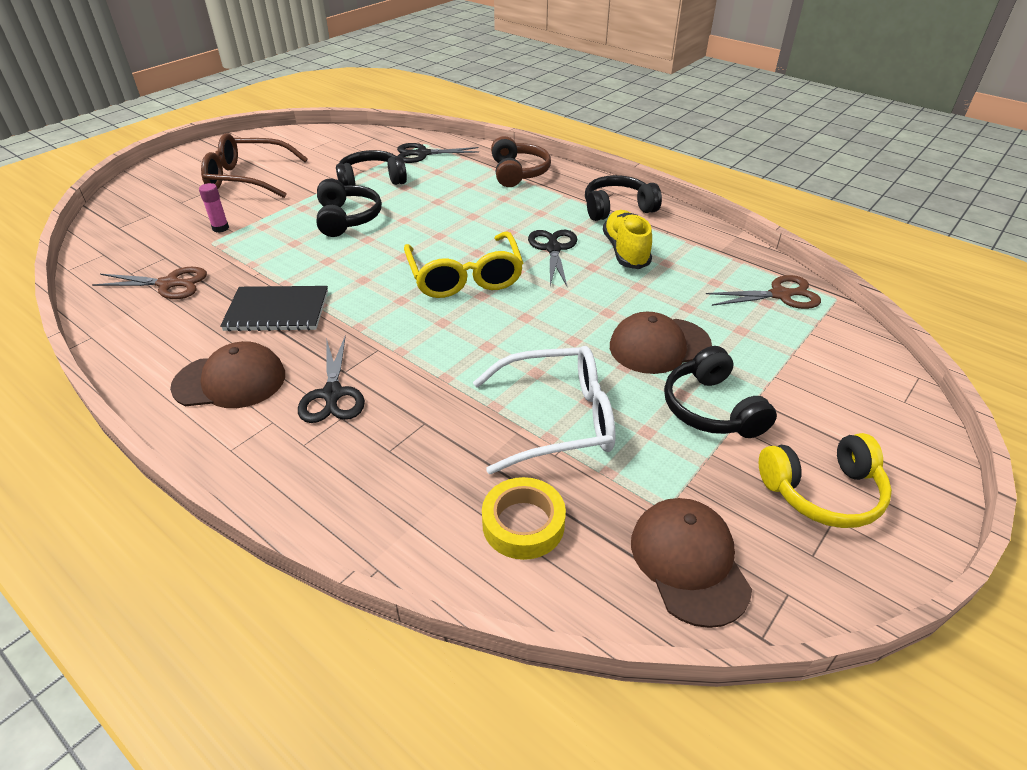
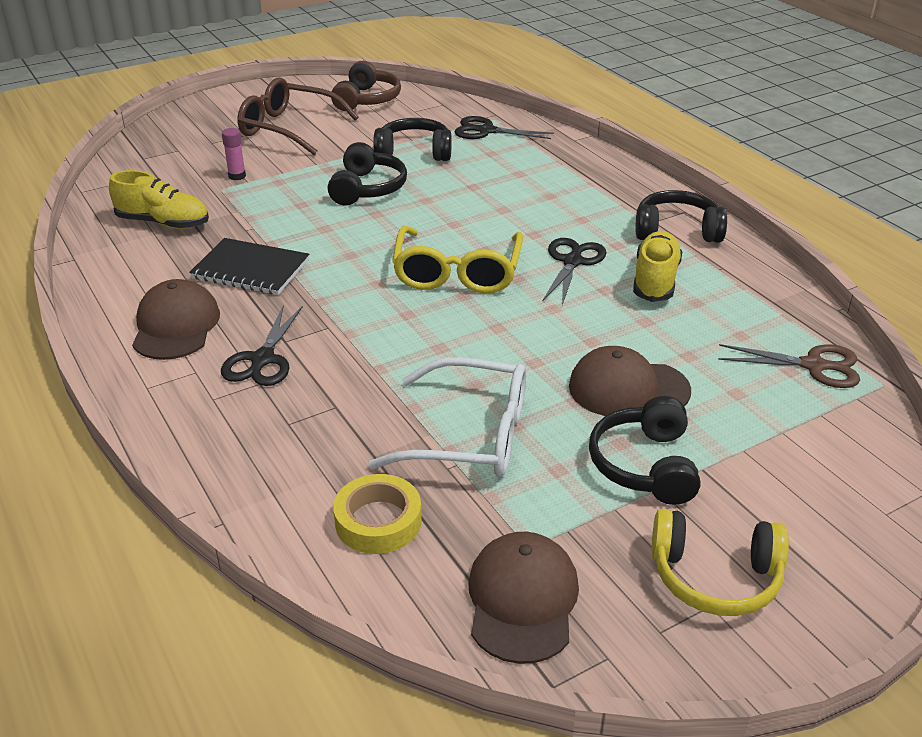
camera: 20 degrees right, 5 degrees down
(169, 284) = (163, 223): brown scissors -> yellow shoe
(230, 381) = (176, 326): brown cap -> brown cap turned 105 degrees counterclockwise
(518, 173) = (583, 170): brown headphones -> brown headphones (367, 100)

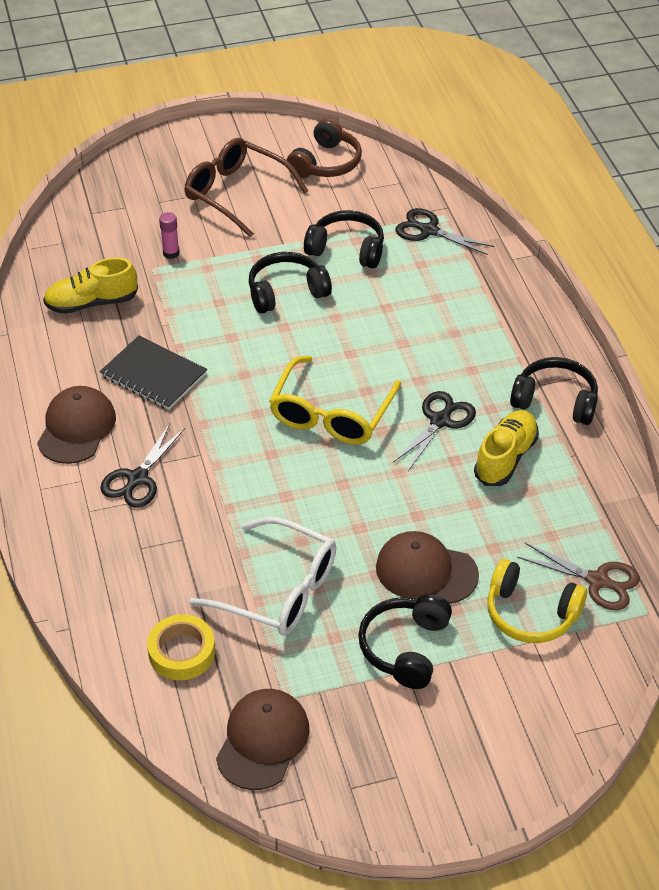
camera: 15 degrees right, 10 degrees up
(163, 223) = (92, 303): yellow shoe -> yellow shoe turned 135 degrees clockwise
(367, 188) = (286, 292): black headphones -> black headphones turned 135 degrees counterclockwise
(715, 577) = (411, 755): yellow headphones -> yellow headphones (530, 614)

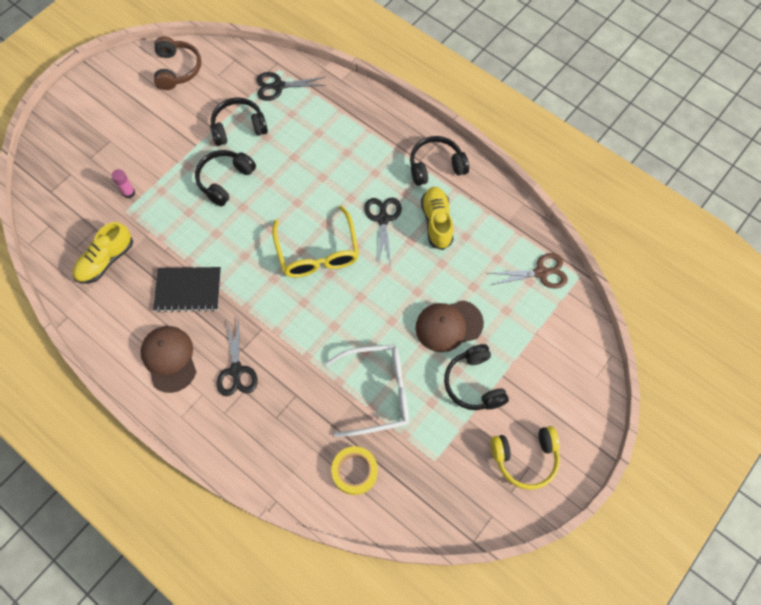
camera: 35 degrees left, 20 degrees up
(236, 193) = (137, 123): brown glasses -> none
(263, 741) = (443, 496): brown cap -> none
(530, 614) = (522, 317): yellow headphones -> yellow headphones (525, 458)

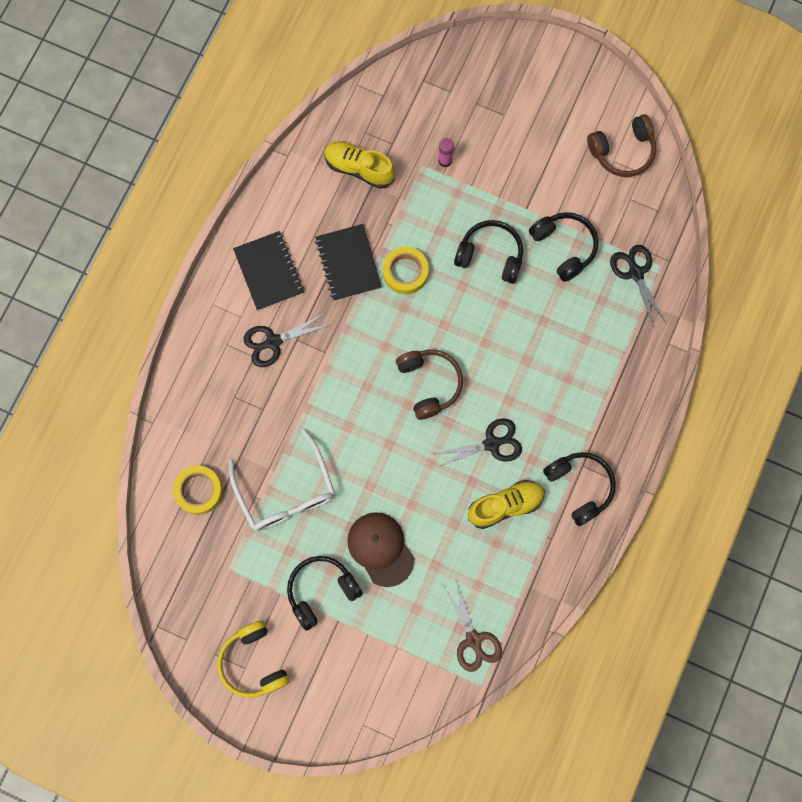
camera: 75 degrees right, 10 degrees up
(169, 359) = (269, 271): brown cap -> black notebook
(214, 247) = (405, 272): none -> yellow tape
(318, 252) = (429, 384): yellow glasses -> brown headphones

